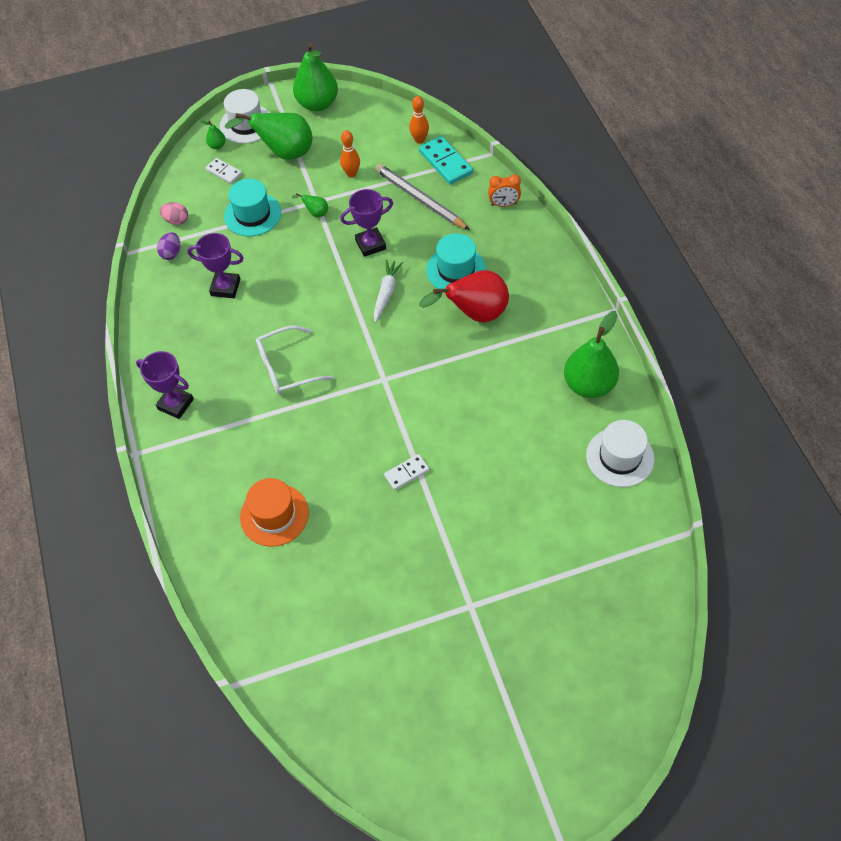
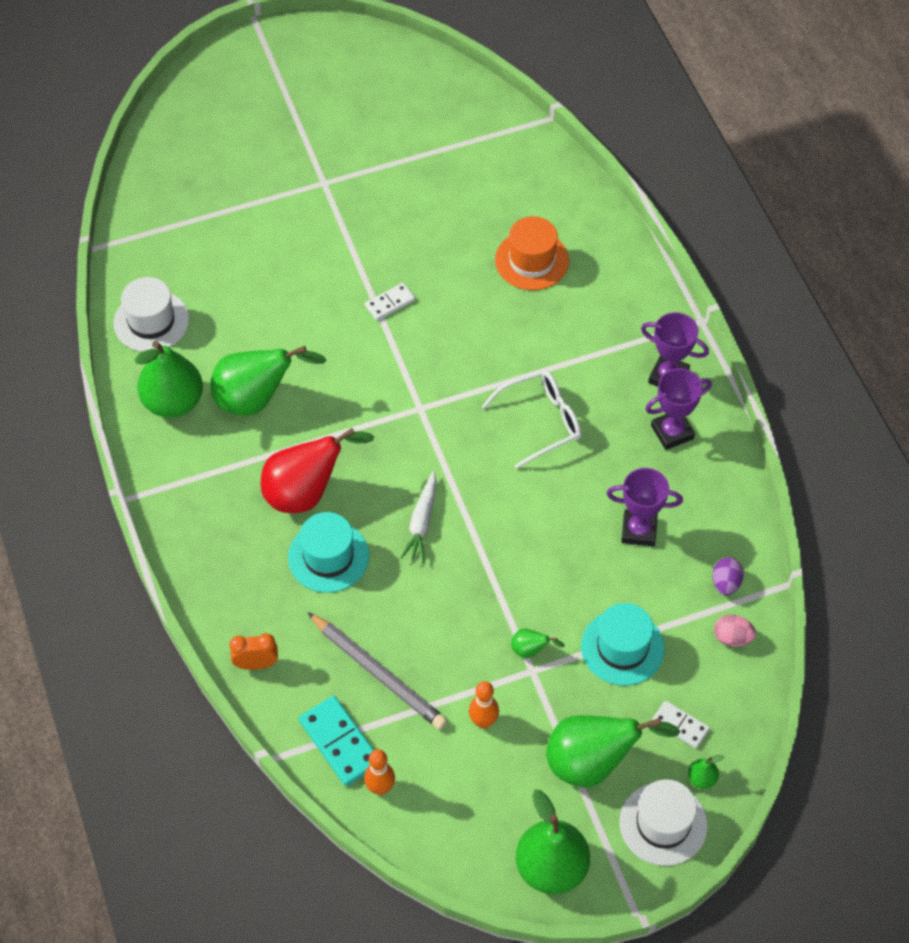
camera: 175 degrees right, 0 degrees up
(370, 244) = (447, 596): purple trophy -> purple trophy (672, 432)
(519, 386) = (256, 399): none -> green pear

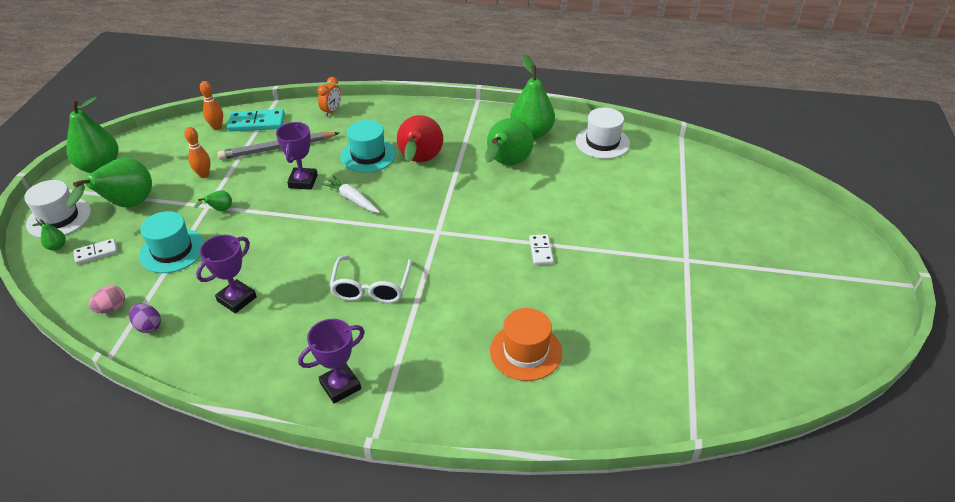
camera: 120 degrees right, 15 degrees down
(672, 432) = (291, 360): purple trophy -> purple trophy (303, 181)

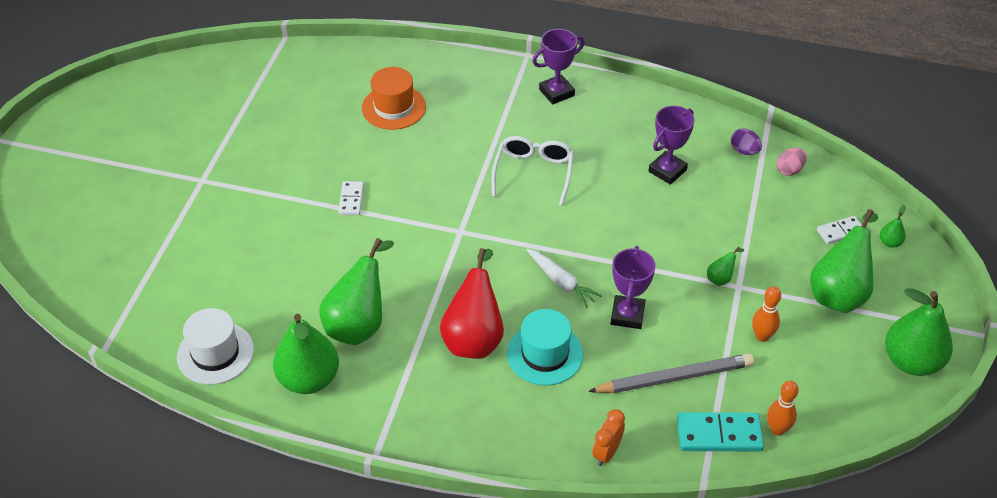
camera: 175 degrees left, 5 degrees up
(59, 218) = (913, 281): white hat -> none
(172, 251) = (756, 228): turquoise hat -> none

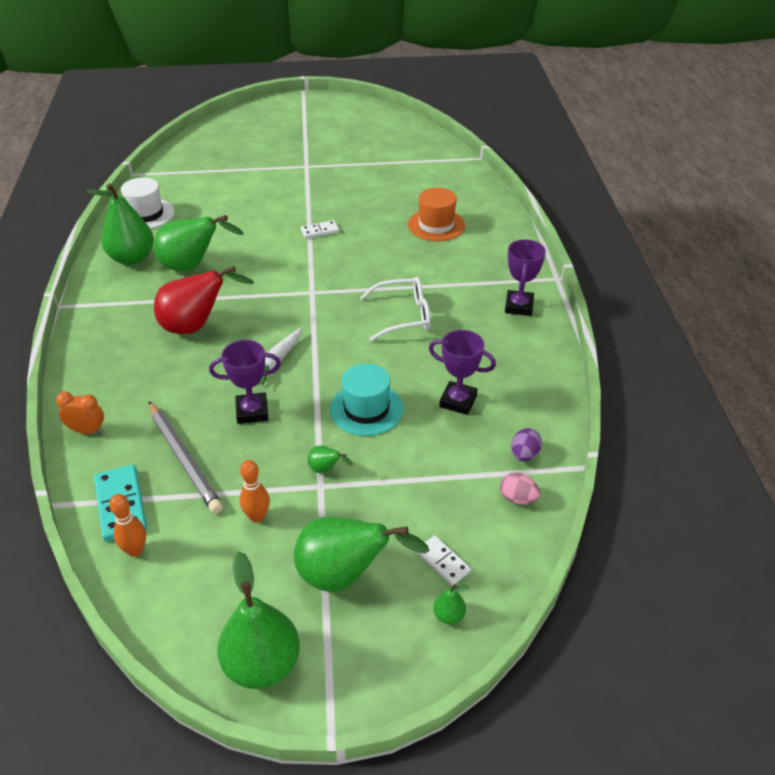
camera: 70 degrees right, 5 degrees down
(545, 354) = (189, 370): turquoise hat -> turquoise hat (366, 409)
(556, 92) = (519, 306): purple trophy -> purple trophy turned 60 degrees clockwise

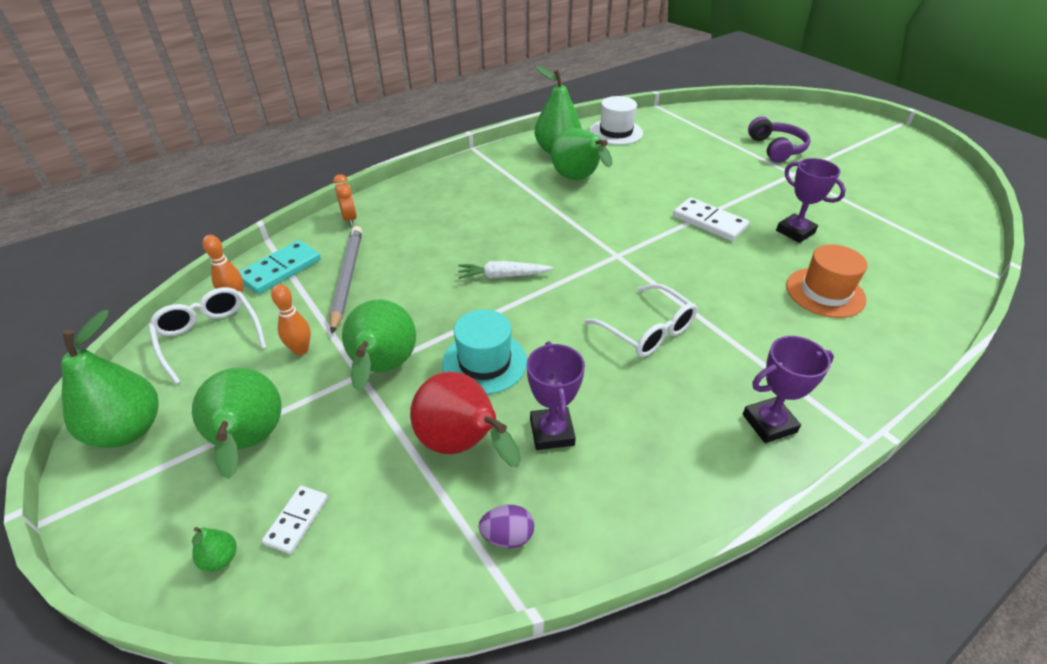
camera: 60 degrees right, 0 degrees up
(178, 581) = (209, 336): none -> white glasses
(184, 459) = (347, 278): grey pencil -> grey pencil turned 150 degrees clockwise
(196, 326) = (507, 214): red pear -> red pear (462, 445)
(252, 411) = (428, 290): purple trophy -> purple trophy (795, 231)
(268, 155) = (776, 149): none -> purple headphones
(320, 231) = (709, 222): white domino -> white domino, size x1.65
(326, 469) = (383, 369): green pear -> green pear, size x2.35
(517, 498) = (428, 558): pink egg -> none

